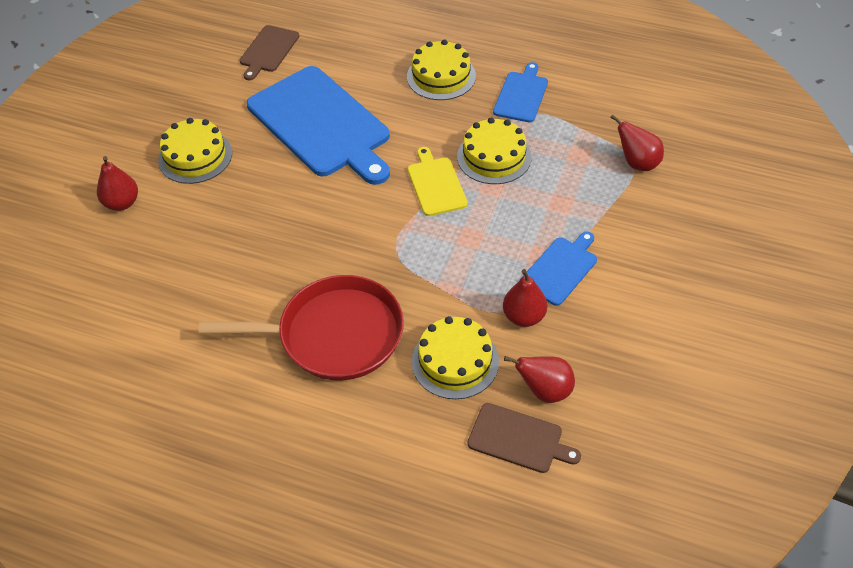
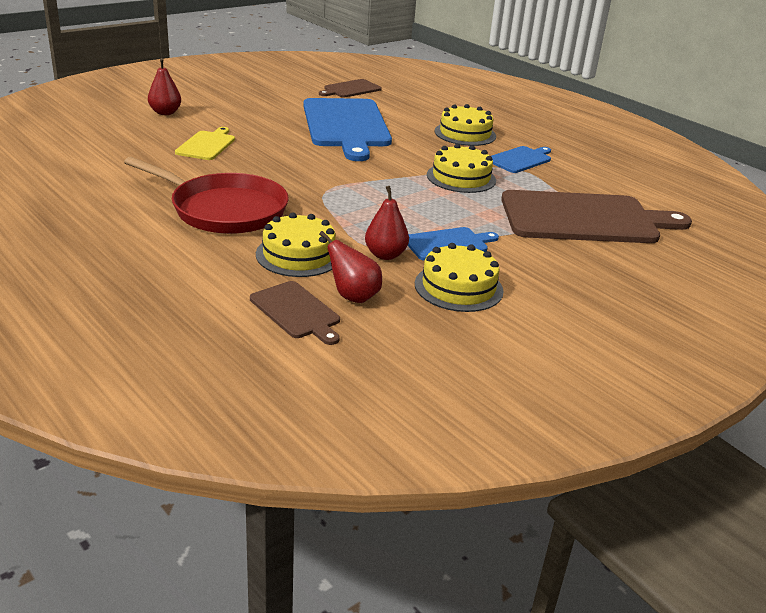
camera: 25 degrees right, 20 degrees down
(195, 156) = (240, 111): yellow cake -> yellow cake (458, 287)
(436, 184) = (397, 174): yellow cutting board -> yellow cutting board (207, 145)
(637, 163) = (584, 218): red pear -> brown cutting board

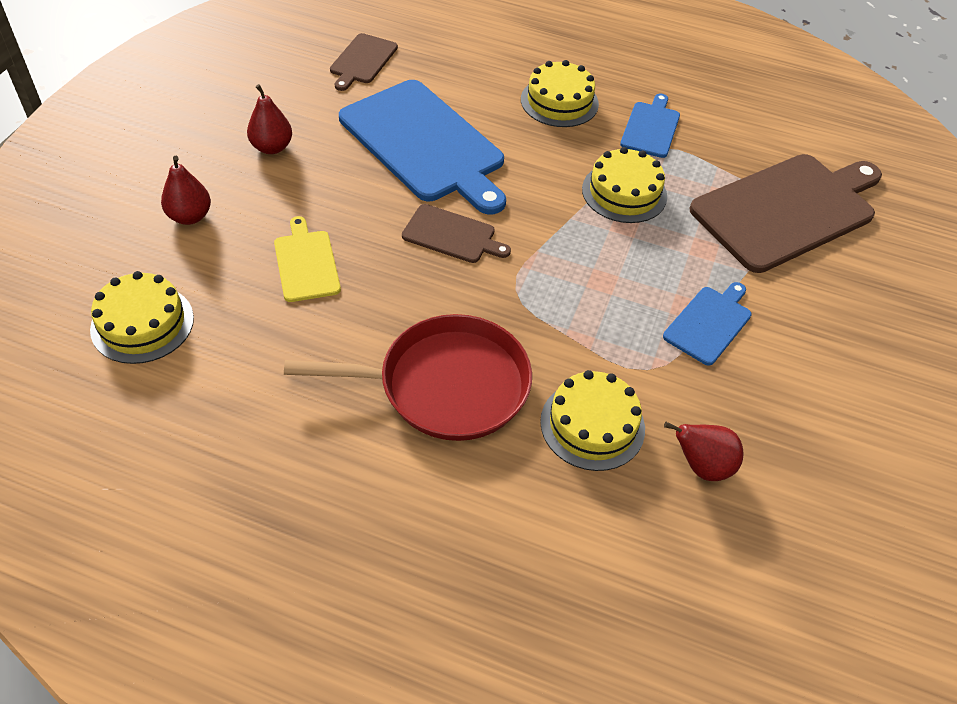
camera: 30 degrees left, 20 degrees up
(296, 311) = (674, 523): brown cutting board -> brown cutting board (452, 235)
(385, 255) = (670, 376): red pear -> red pear (272, 147)
(458, 287) = (776, 392): yellow cake -> yellow cake (142, 323)

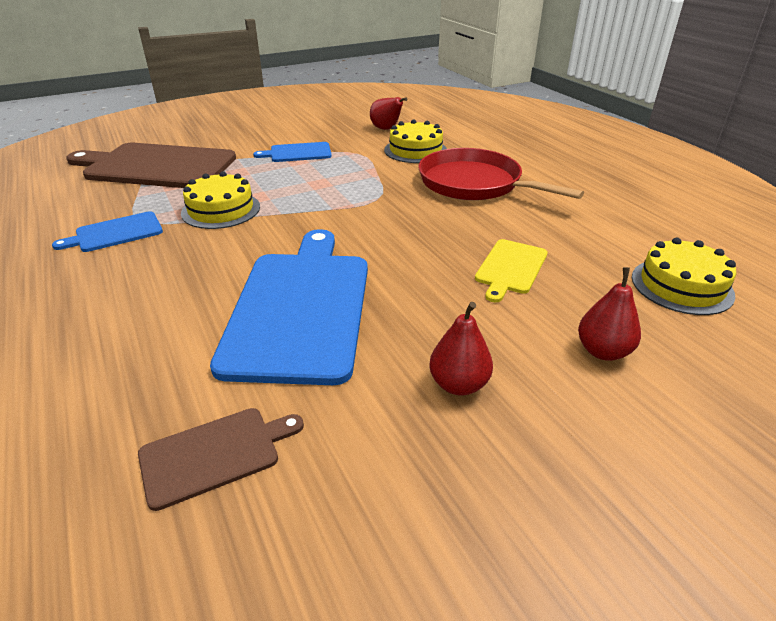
camera: 135 degrees left, 15 degrees down
(452, 235) = (376, 238): brown cutting board -> none
(559, 102) = (128, 284): yellow cake -> none

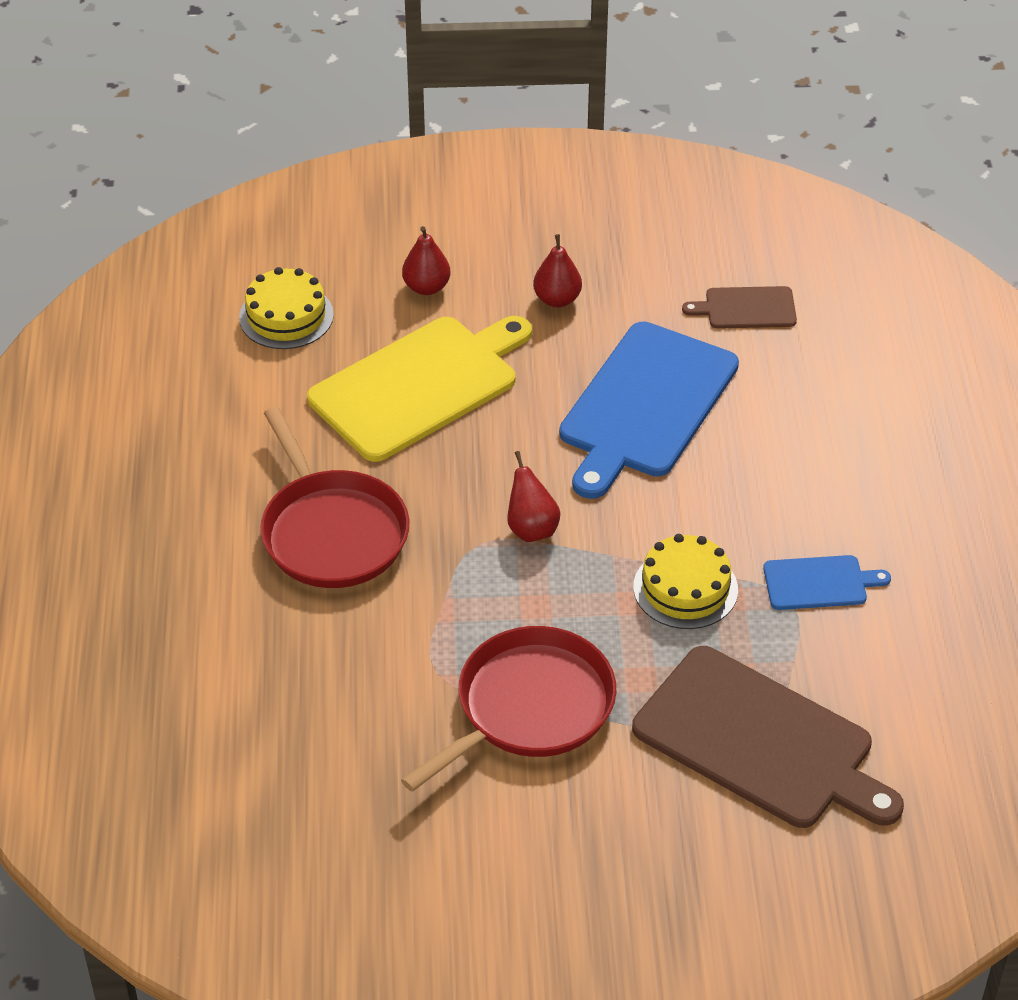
camera: 155 degrees left, 10 degrees up
(298, 153) = (529, 707): blue cutting board -> red pan
(386, 129) = (340, 741): red pear -> red pear (531, 529)
(415, 150) = (344, 648): yellow cake -> none
(510, 268) = (419, 386): yellow cutting board -> yellow cutting board, size x2.08

